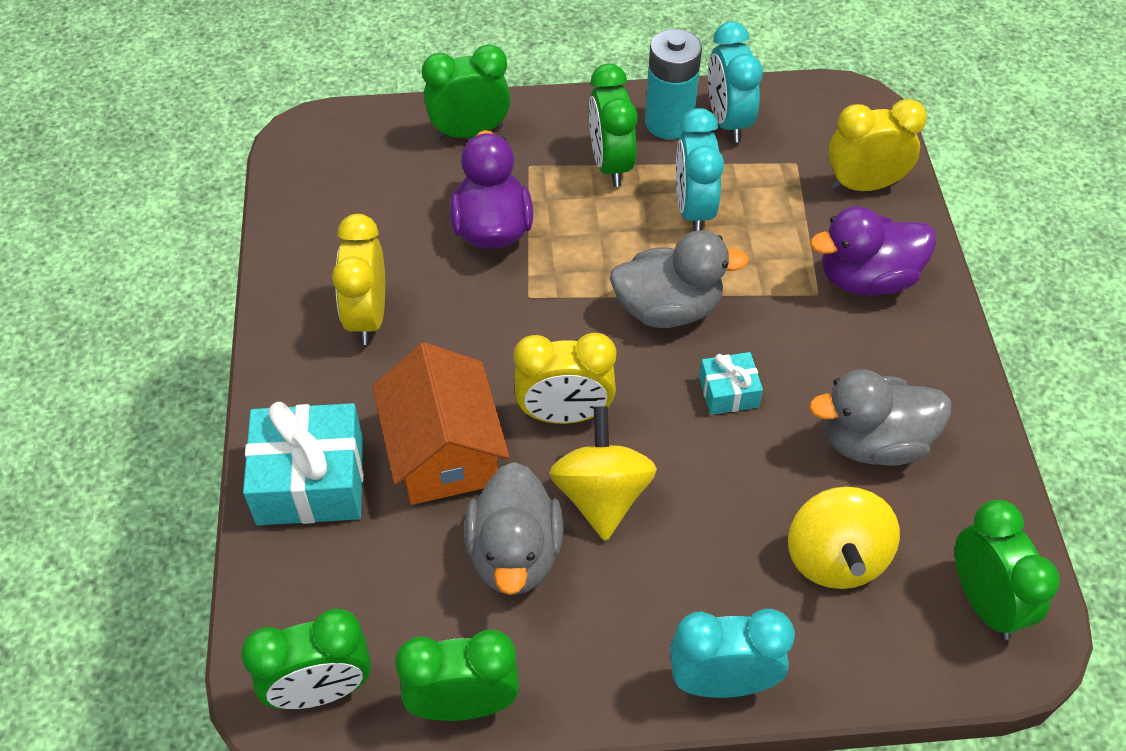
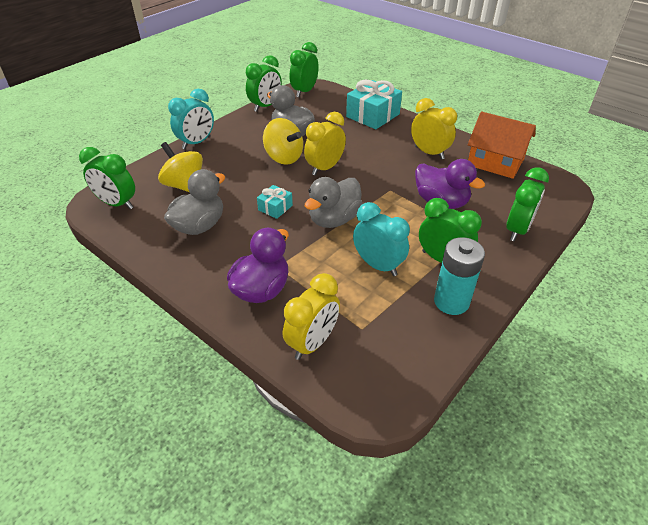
camera: 135 degrees right, 10 degrees down
(444, 451) = (347, 140): orange house -> orange house (495, 162)
(728, 121) = (426, 326): turquoise clock -> none

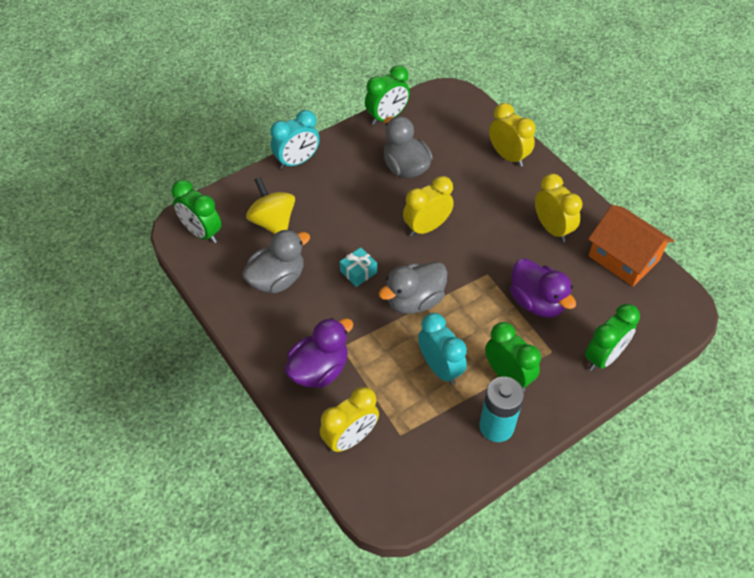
camera: 15 degrees right, 10 degrees up
(284, 157) = (386, 203): yellow spinning top -> none
(304, 92) = (439, 101): green clock -> none
(373, 115) = (508, 156): turquoise gift -> yellow clock

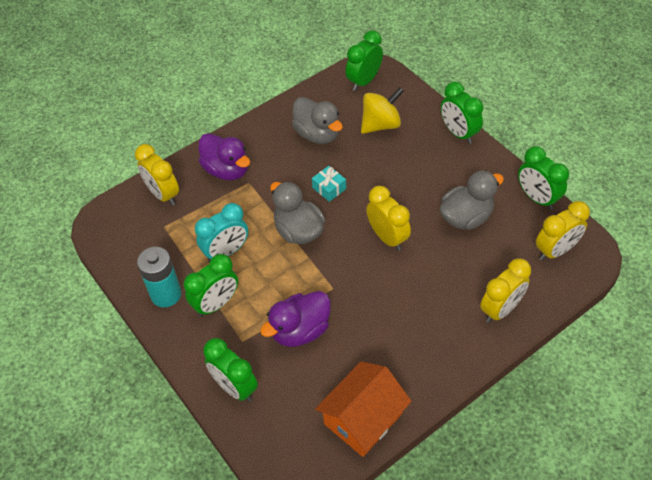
camera: 90 degrees right, 0 degrees up
(297, 161) = (458, 133): turquoise clock -> green clock
(552, 229) = (398, 349): yellow clock -> yellow clock (555, 251)

